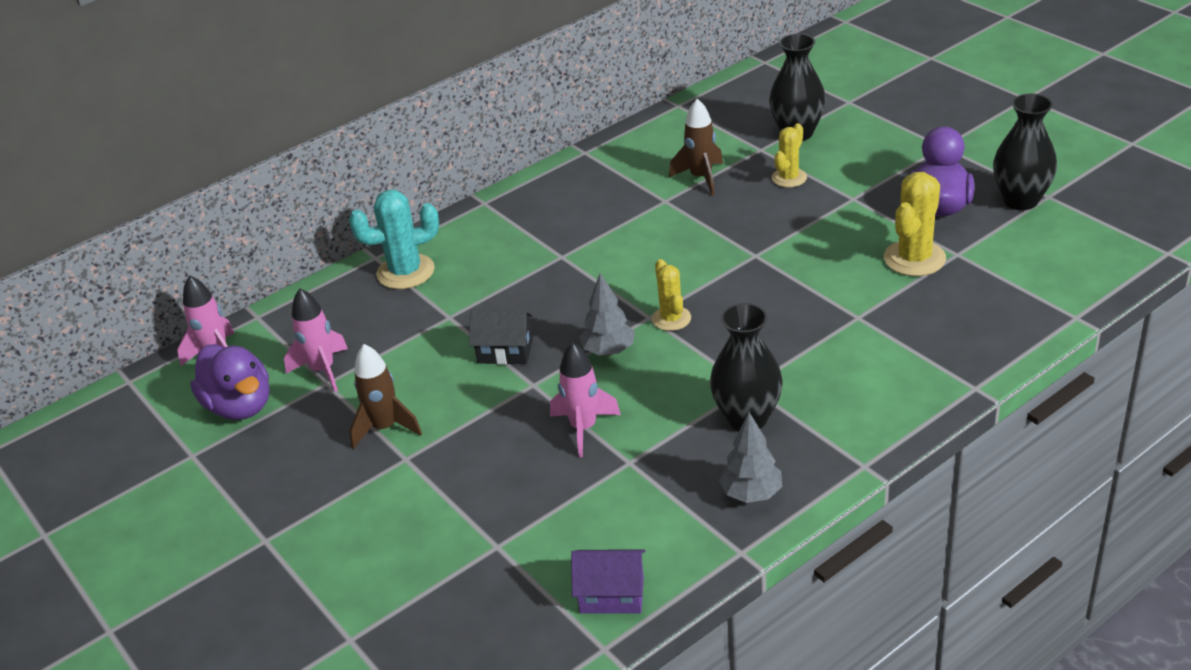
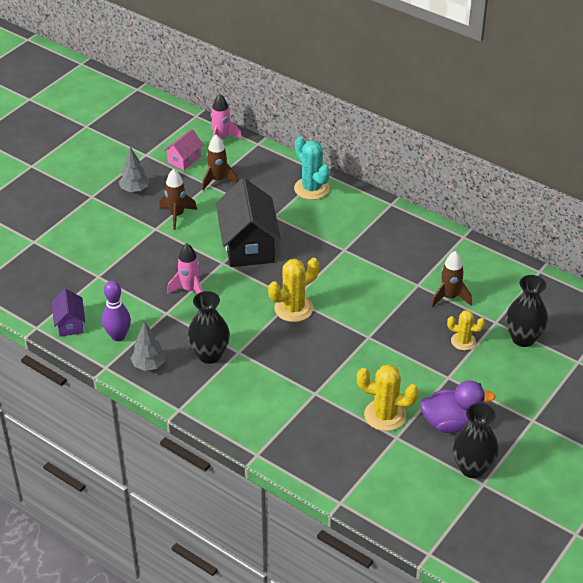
camera: 70 degrees right, 5 degrees up
(240, 406) = (184, 159): purple duck -> pink house
(323, 370) = (218, 180): pink rocket -> brown rocket
(505, 351) = (248, 245): black house -> black house, size x1.97
(609, 351) = (257, 287): grey tree -> grey tree (134, 190)
(667, 529) = (118, 336): none -> purple bowling pin
(671, 319) = (293, 308): yellow cactus -> yellow cactus, size x1.58

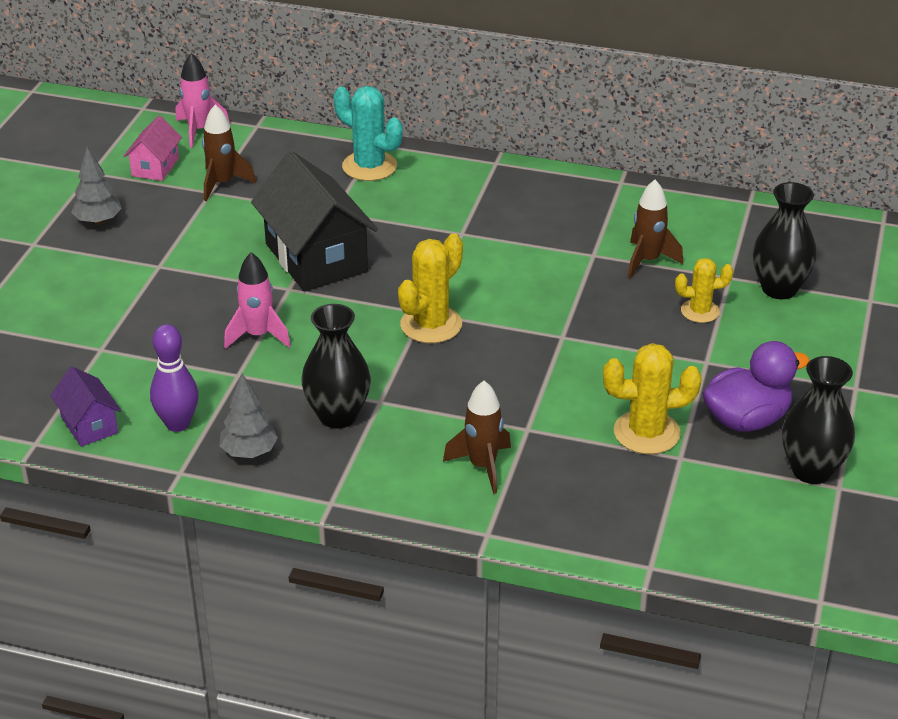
camera: 20 degrees left, 5 degrees down
(177, 215) = (183, 241): brown rocket -> brown rocket (482, 466)

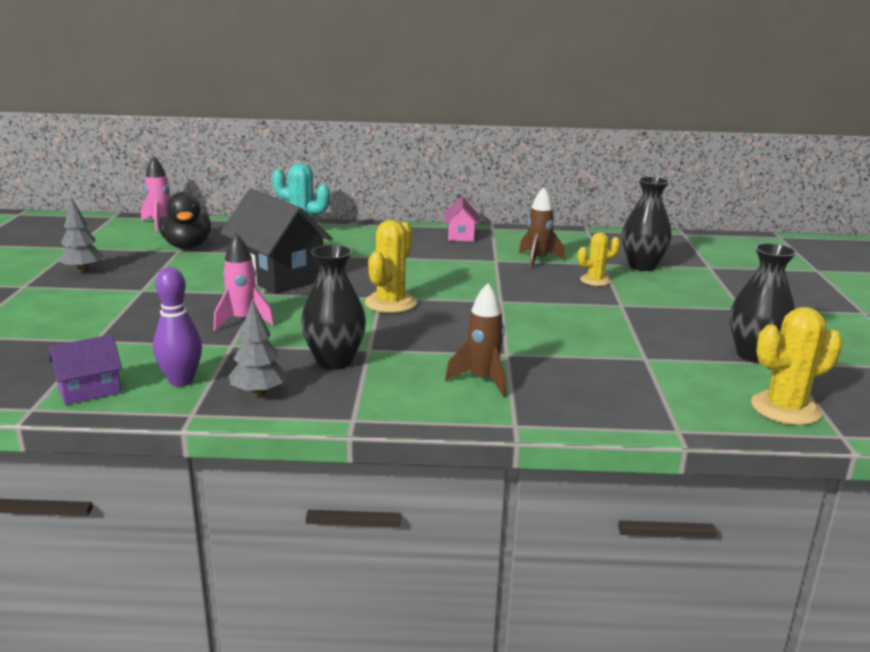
camera: 15 degrees left, 15 degrees down
(89, 425) = (89, 390): purple house -> purple house turned 75 degrees counterclockwise
(155, 167) = (128, 242): pink house -> pink house (460, 236)
(222, 184) = (187, 246): brown rocket -> black duck
(646, 433) = (607, 346): yellow cactus -> yellow cactus (785, 409)
(746, 420) = (678, 332): purple duck -> none

